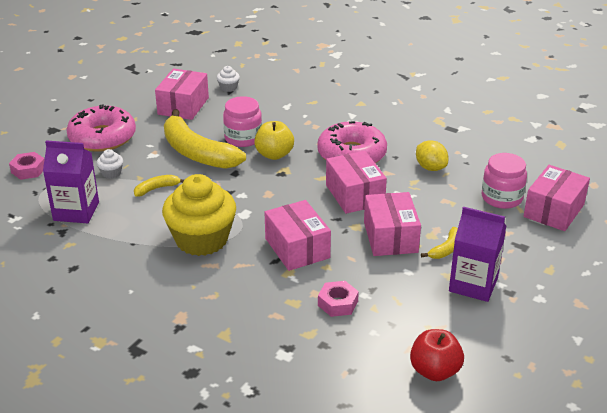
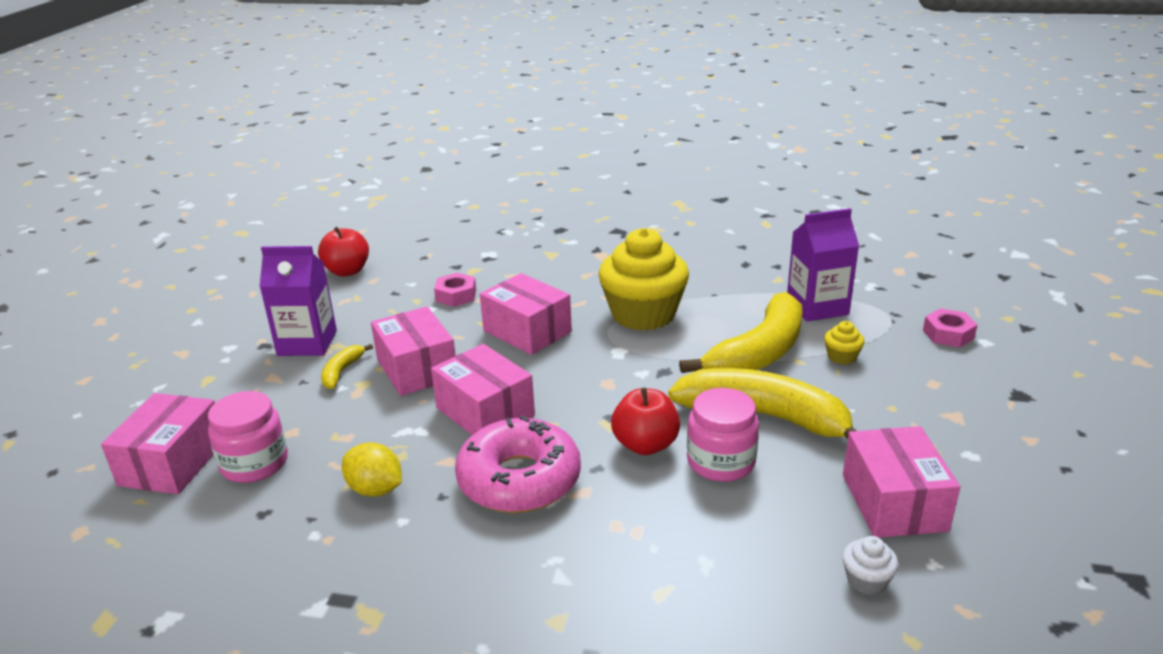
camera: 160 degrees right, 5 degrees down
(102, 137) = (931, 403): pink donut -> none
(111, 173) = (841, 357): white cupcake -> yellow cupcake
(157, 189) = (758, 353): yellow banana -> yellow banana, size x2.29
(274, 154) = (645, 445): yellow apple -> red apple

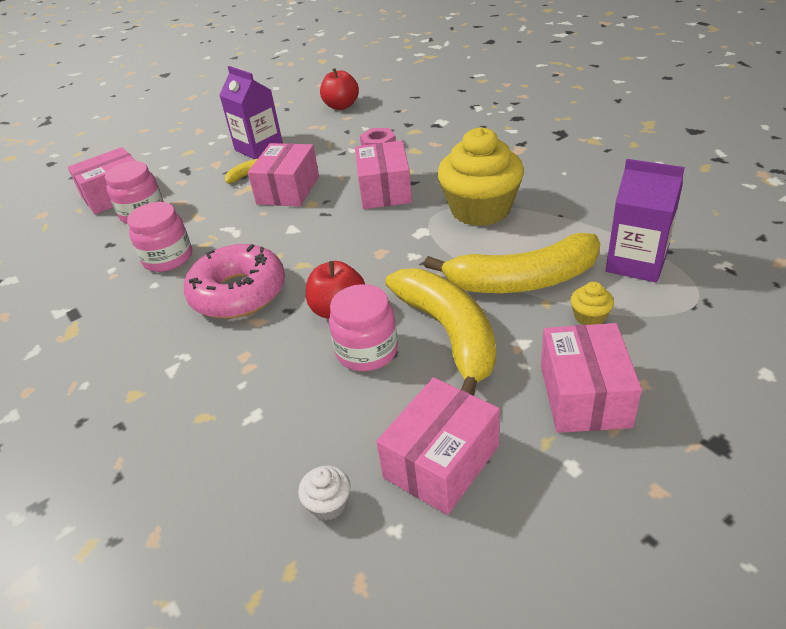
camera: 45 degrees right, 10 degrees up
(375, 489) = (168, 258): yellow lemon -> pink jar
(485, 412) = (283, 237): pink box -> pink box (584, 395)
(948, 334) = (734, 346): pink nut -> none

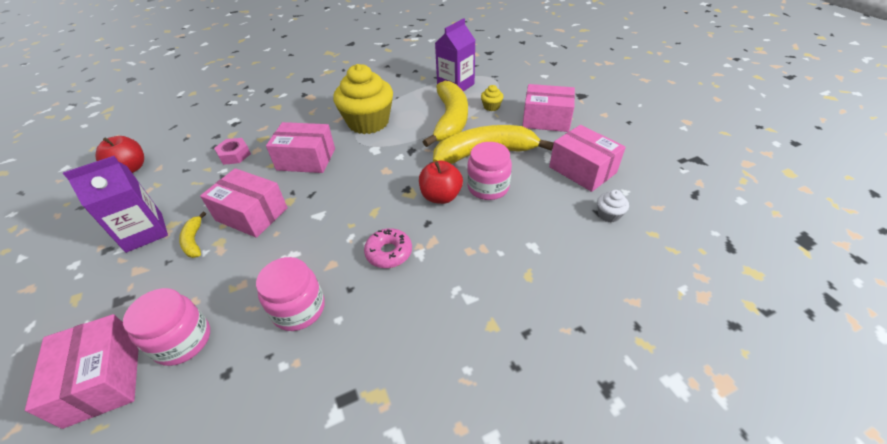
camera: 80 degrees left, 5 degrees up
(238, 293) = (389, 253): pink donut -> pink donut, size x0.55

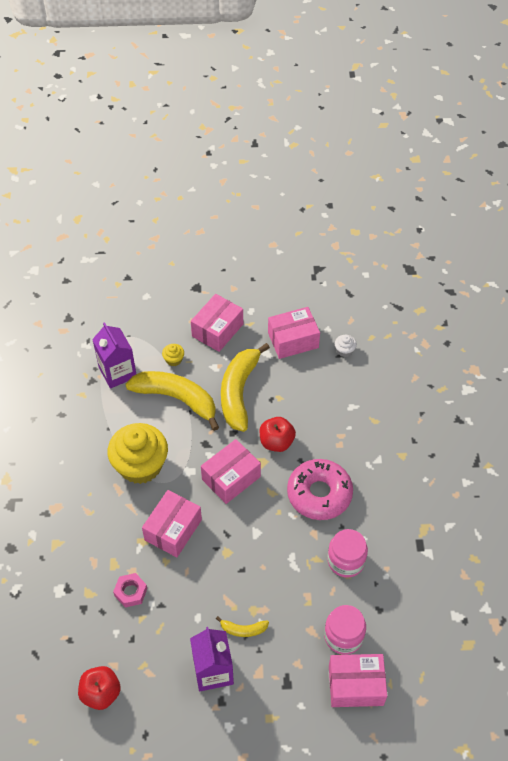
camera: 70 degrees left, 10 degrees up
(252, 214) = (230, 583): pink box -> pink box (231, 478)
(389, 253) = (319, 494): pink donut -> pink donut, size x1.81
(488, 187) = (282, 408): pink jar -> none

